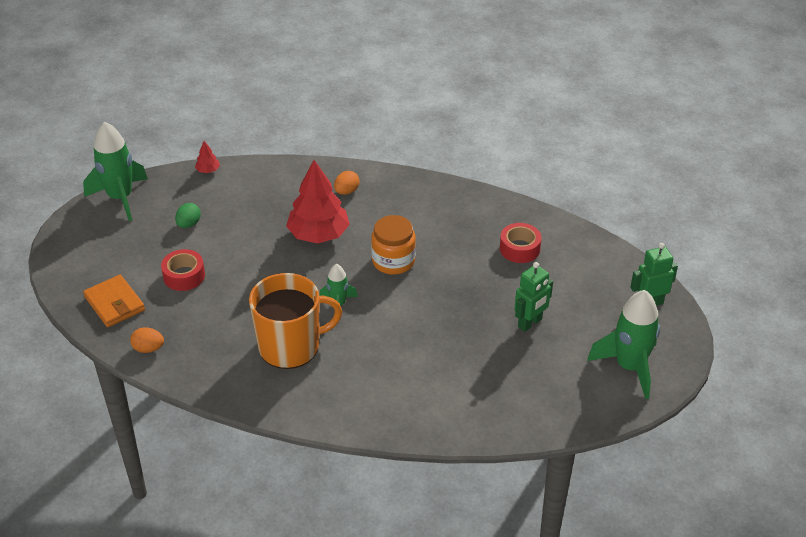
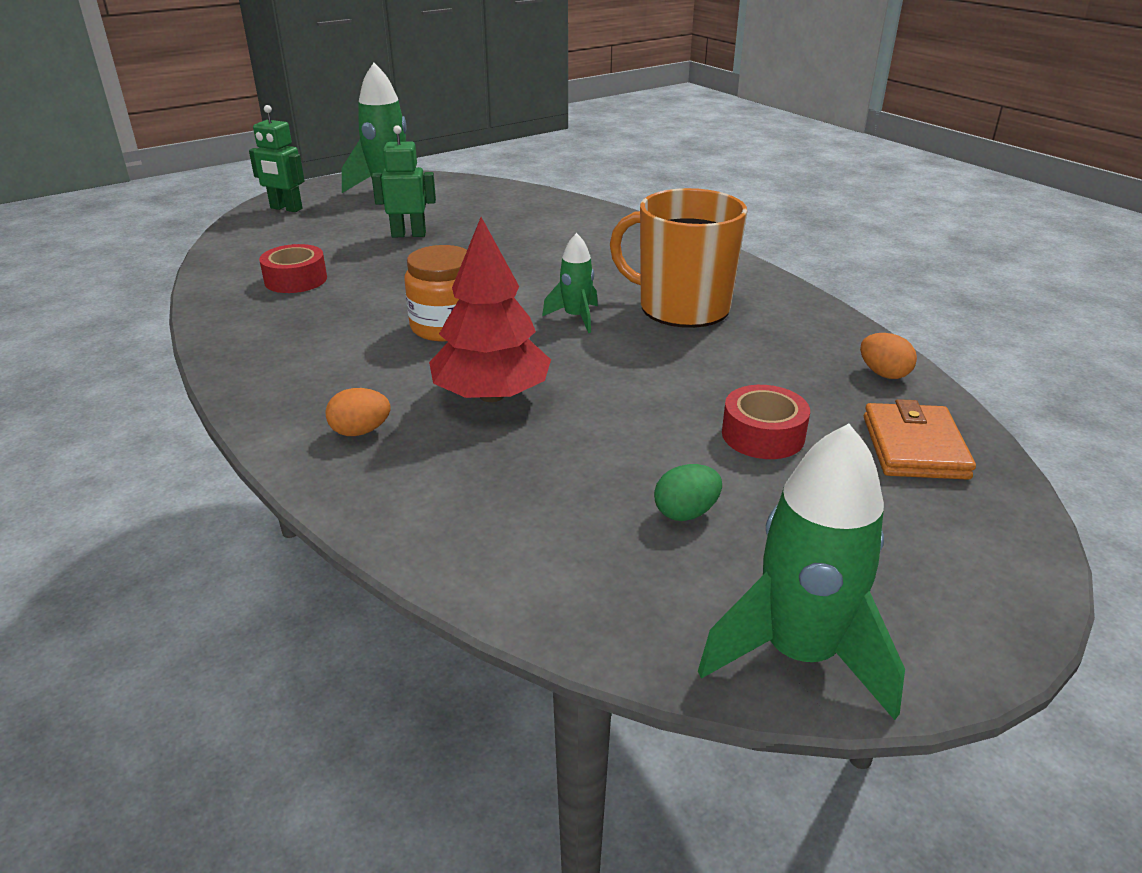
camera: 140 degrees left, 10 degrees down
(208, 170) = (538, 611): red tree -> none

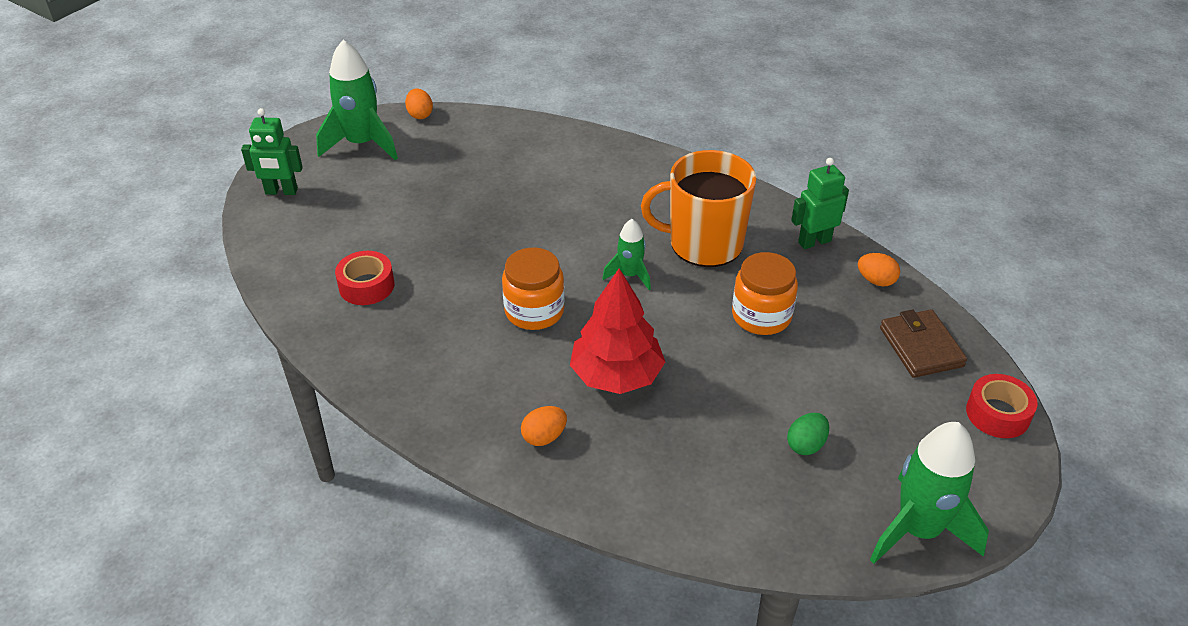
camera: 20 degrees left, 10 degrees up
(409, 234) = (425, 203): green robot -> green robot (814, 241)
(460, 180) = (420, 115): none -> orange egg
(709, 378) = (761, 316): none -> orange jar
(763, 435) = (822, 362): red tape -> red tape (997, 414)
(914, 447) = (921, 347): orange wallet -> brown wallet

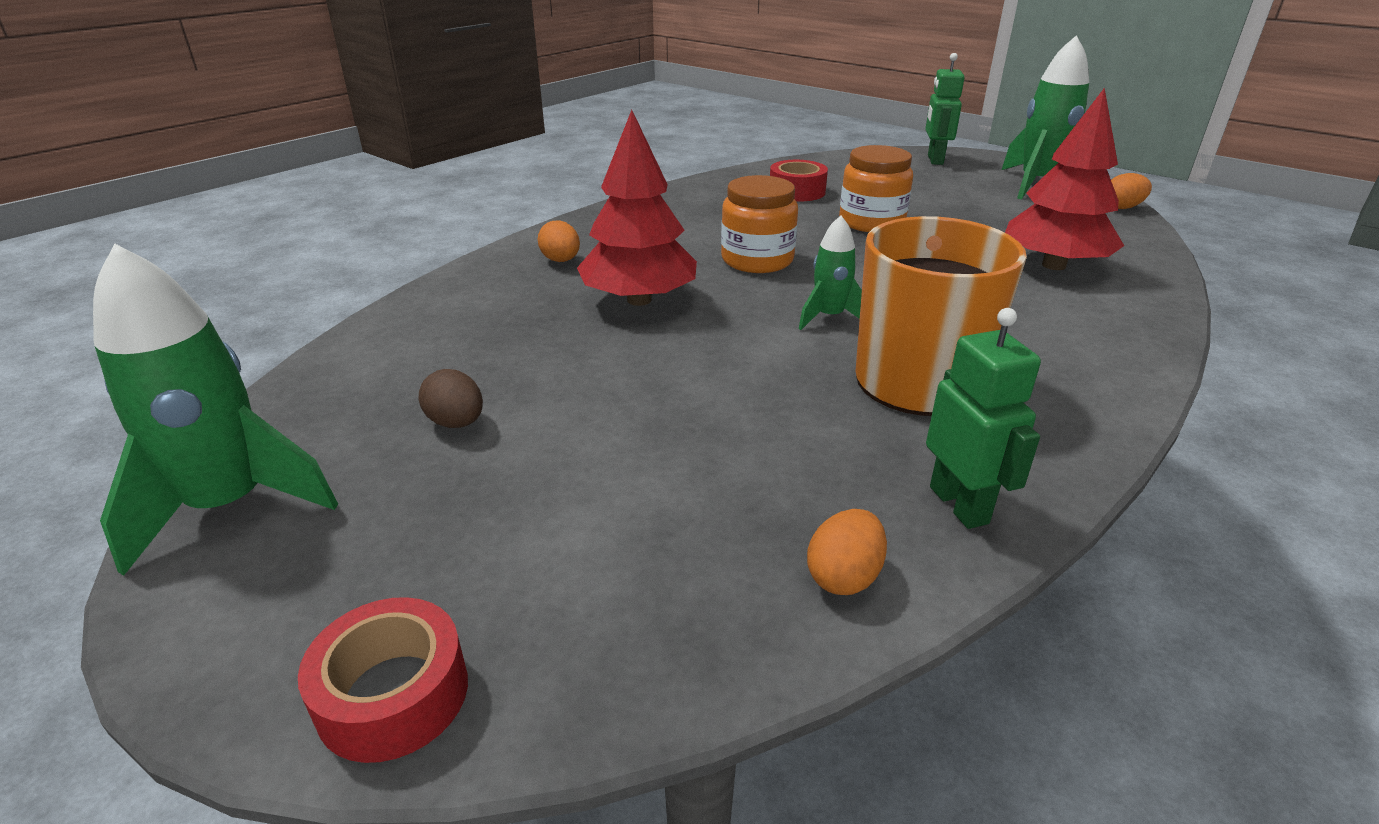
camera: 95 degrees right, 10 degrees down
(533, 166) = (1054, 265): none -> red tree
(761, 316) = (739, 415): orange jar -> orange jar (871, 222)
(806, 445) = (456, 423): green egg -> brown egg
(921, 347) = (628, 607): brown wallet -> none

